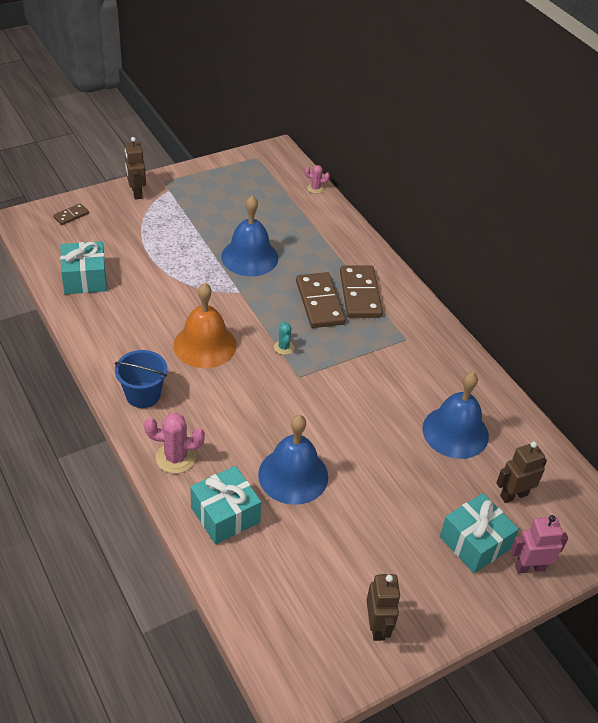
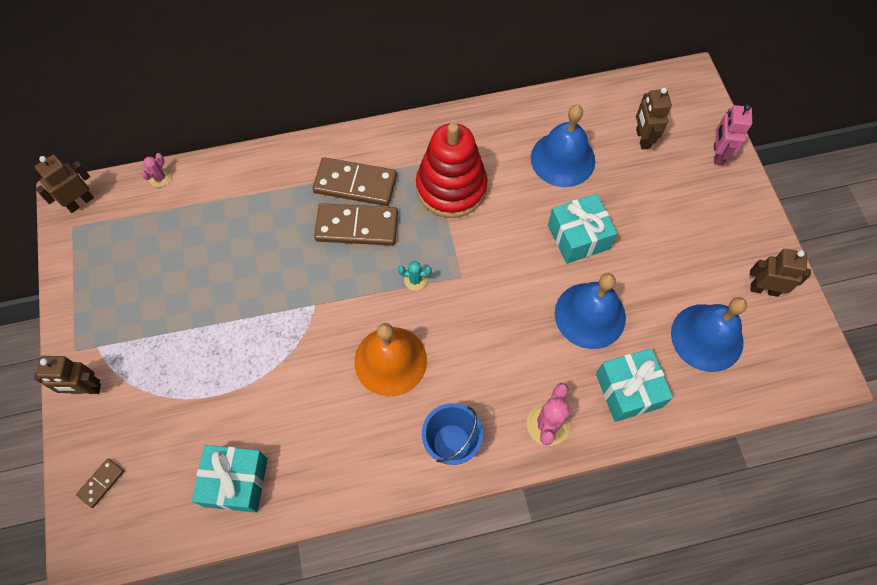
camera: 70 degrees left, 20 degrees up
(71, 215) = (101, 483): brown domino -> brown domino turned 60 degrees clockwise
(249, 257) = (259, 280): blue bell -> blue bell (707, 337)
(278, 156) = (80, 202): none -> brown robot
(385, 355) = (451, 187): none -> red stacking toy
(475, 543) = (688, 186): turquoise gift -> turquoise gift (578, 236)

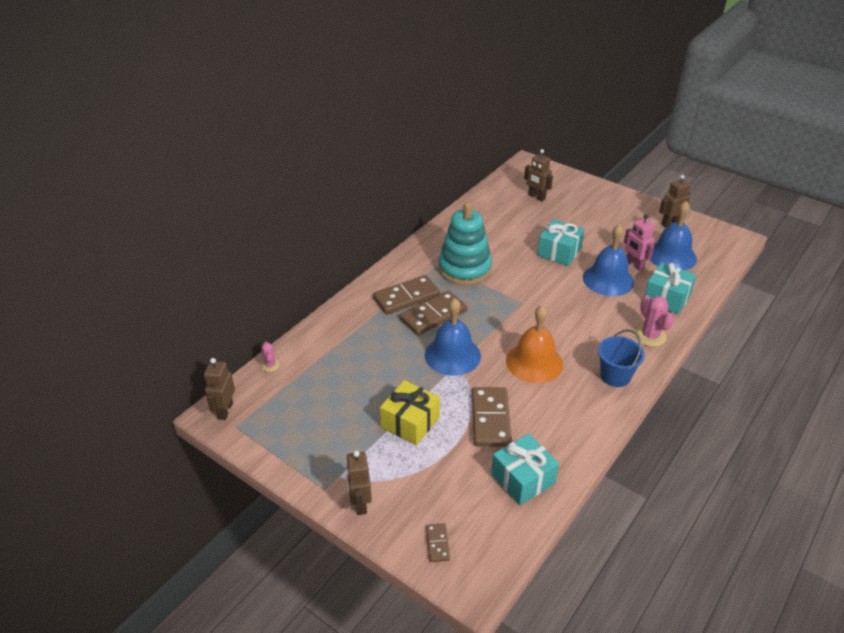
camera: 40 degrees left, 25 degrees down
(85, 389) = (360, 503): brown robot -> brown robot turned 120 degrees clockwise
(208, 337) = (410, 422): none -> yellow gift
(278, 392) = (490, 419): none -> brown domino
(415, 280) = (499, 319): turquoise cactus -> none
(451, 187) = (464, 269): red stacking toy -> turquoise stacking toy
(563, 159) = (508, 225): blue bell -> blue bell (452, 355)
(718, 154) = (580, 185): pink robot -> pink robot (634, 264)

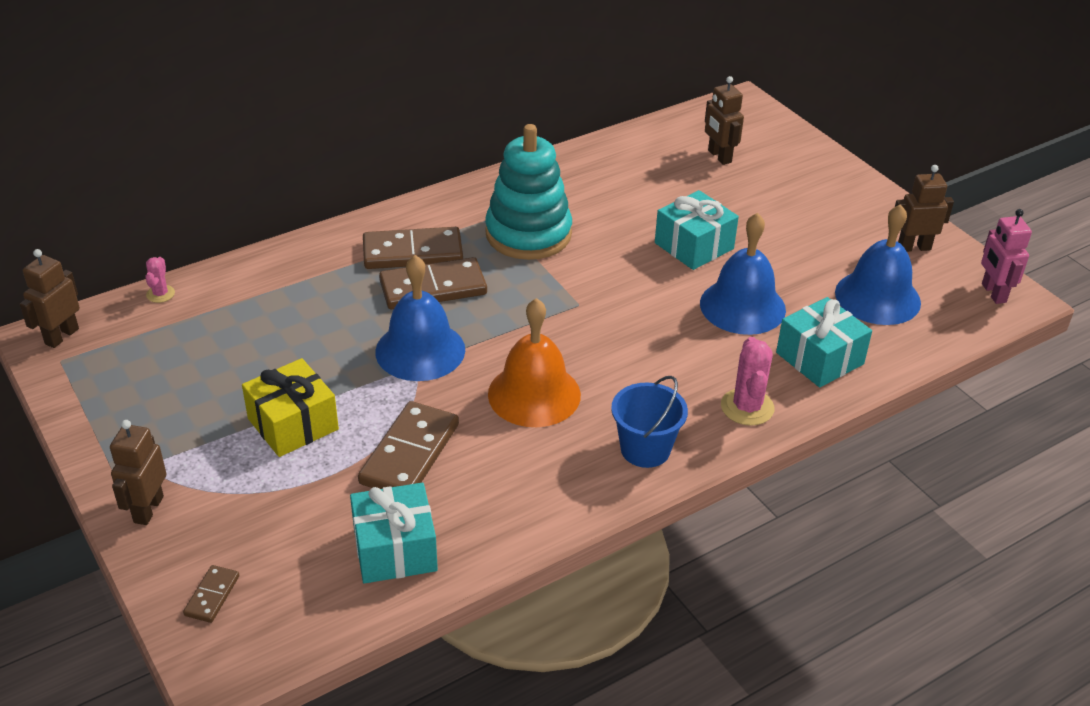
camera: 20 degrees right, 0 degrees up
(634, 264) = (804, 295): pink robot -> pink robot (993, 293)

